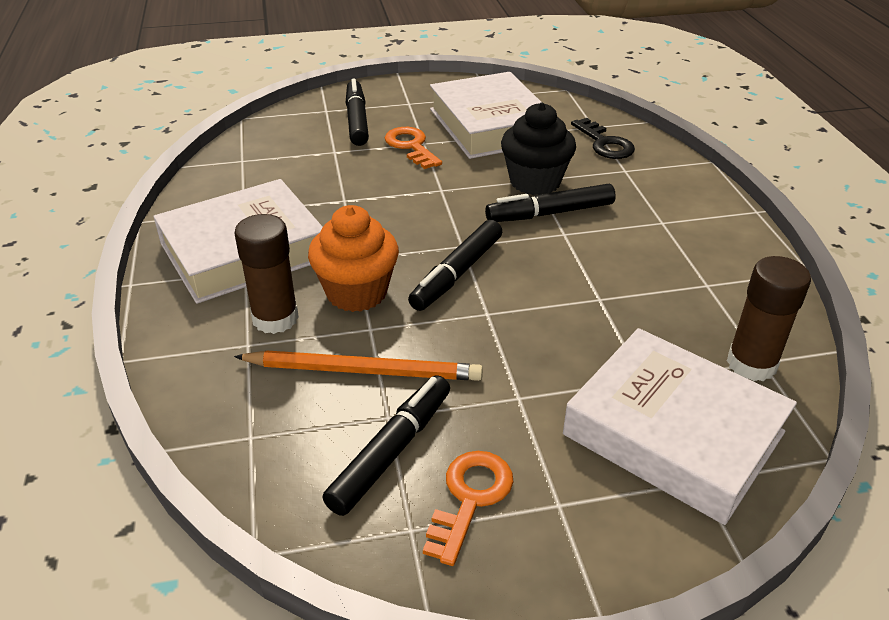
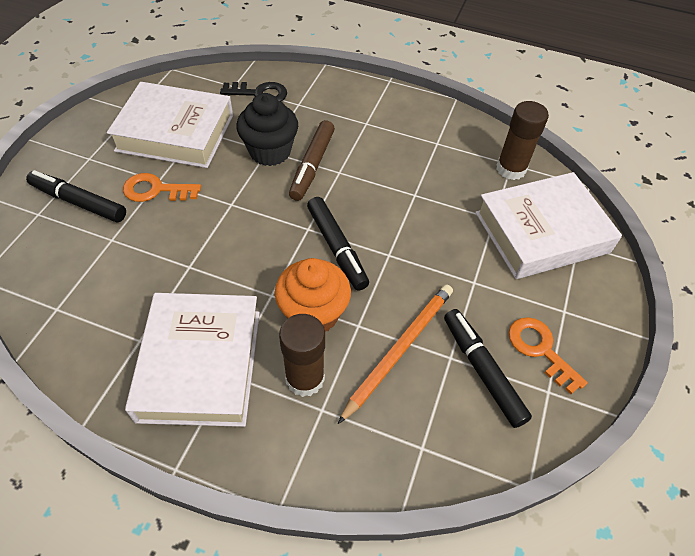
camera: 60 degrees left, 15 degrees up
(550, 213) = (312, 165): black marker -> brown marker

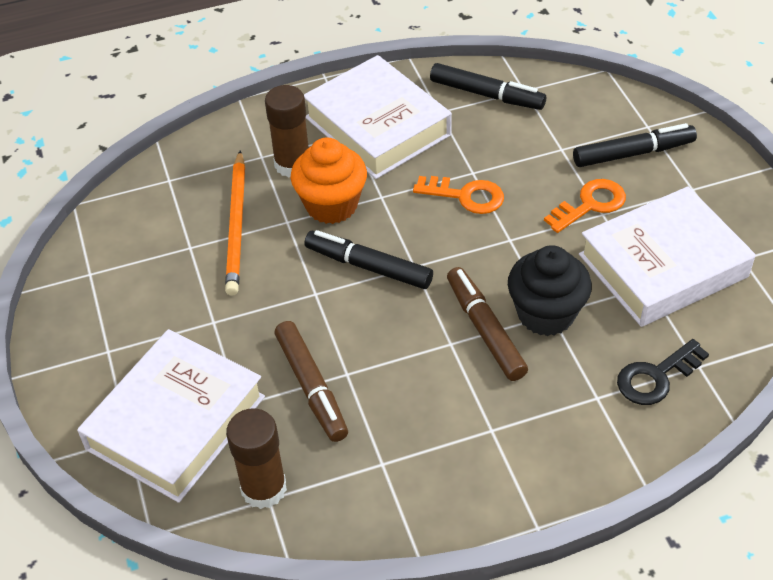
camera: 145 degrees right, 5 degrees down
(442, 200) = (311, 387): none -> brown marker
(482, 370) = (156, 254): black marker -> black marker (486, 95)
(540, 350) = (114, 301): orange key -> orange key (466, 196)

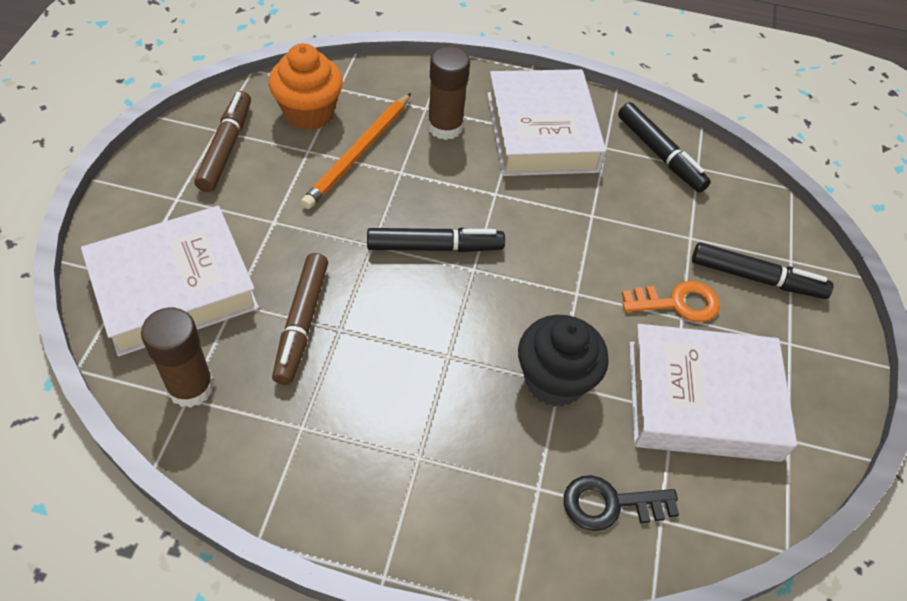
camera: 25 degrees right, 5 degrees up
(331, 205) = (448, 178): orange cupcake -> orange cupcake (309, 113)
(368, 266) = (435, 247): black marker -> black marker turned 120 degrees clockwise
(466, 196) = (569, 232): orange key -> none
(485, 330) = (488, 362): brown marker -> brown marker (226, 147)

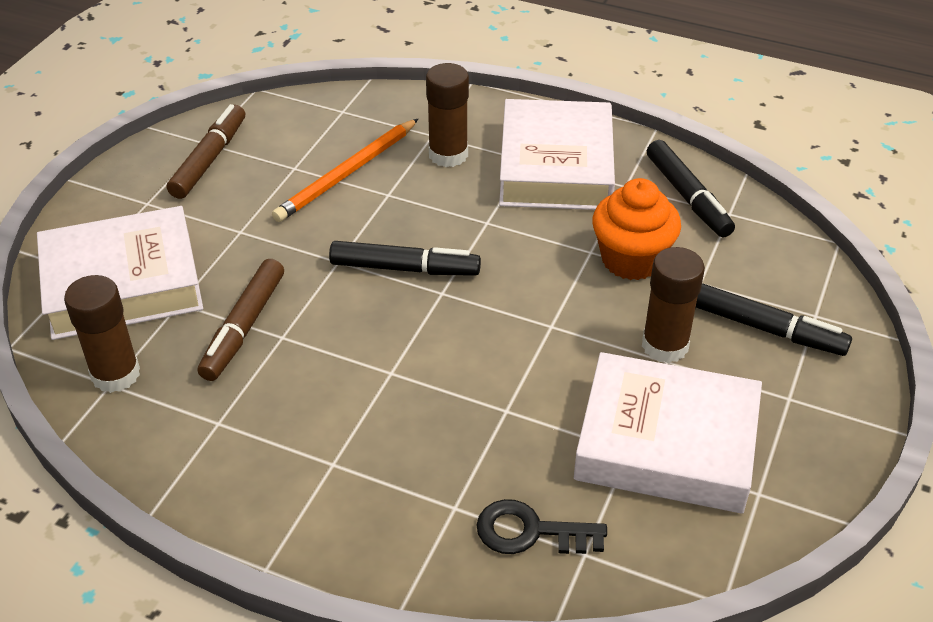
camera: 15 degrees right, 10 degrees down
(309, 113) = (304, 133): orange cupcake -> orange cupcake (631, 260)
(554, 380) = (501, 407): black cupcake -> none
(677, 303) = (665, 345): orange key -> brown glue stick

